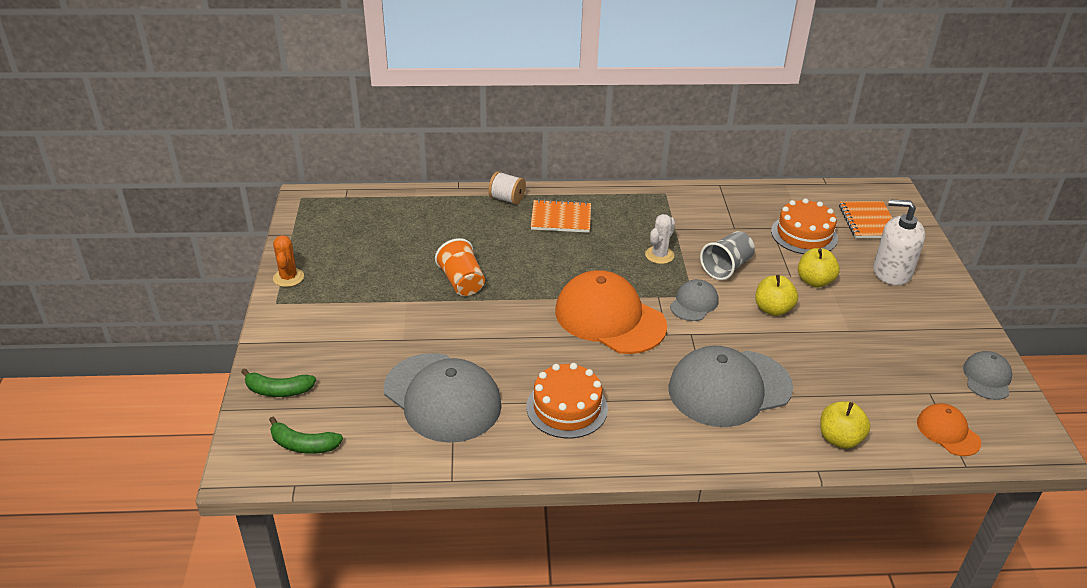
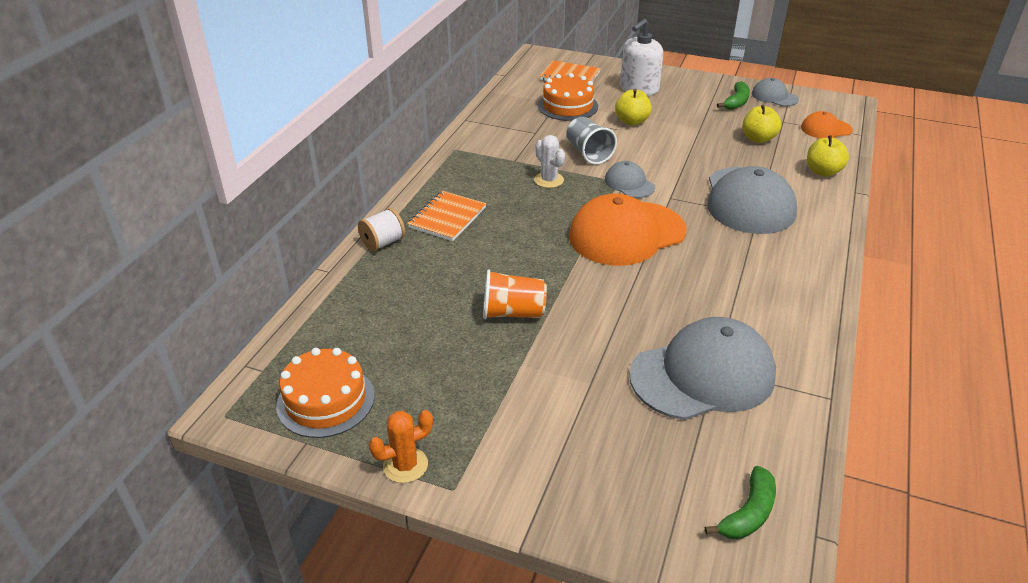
camera: 65 degrees left, 0 degrees up
(278, 390) = (639, 520): green banana -> green banana (736, 102)
(288, 277) = (405, 465): orange cactus -> orange cactus turned 45 degrees counterclockwise
(567, 408) = (746, 294): orange cake -> orange cake (325, 400)
(773, 309) = (657, 150): yellow apple -> yellow apple (758, 139)

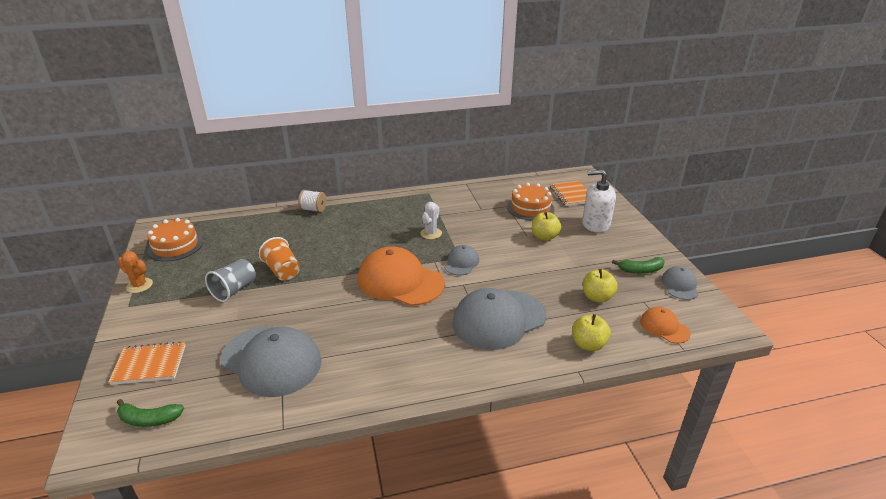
camera: 55 degrees right, 5 degrees down
(447, 218) = (355, 217): orange notebook -> orange notebook (149, 364)
(588, 153) = (480, 235): grey cup -> grey cup (234, 290)

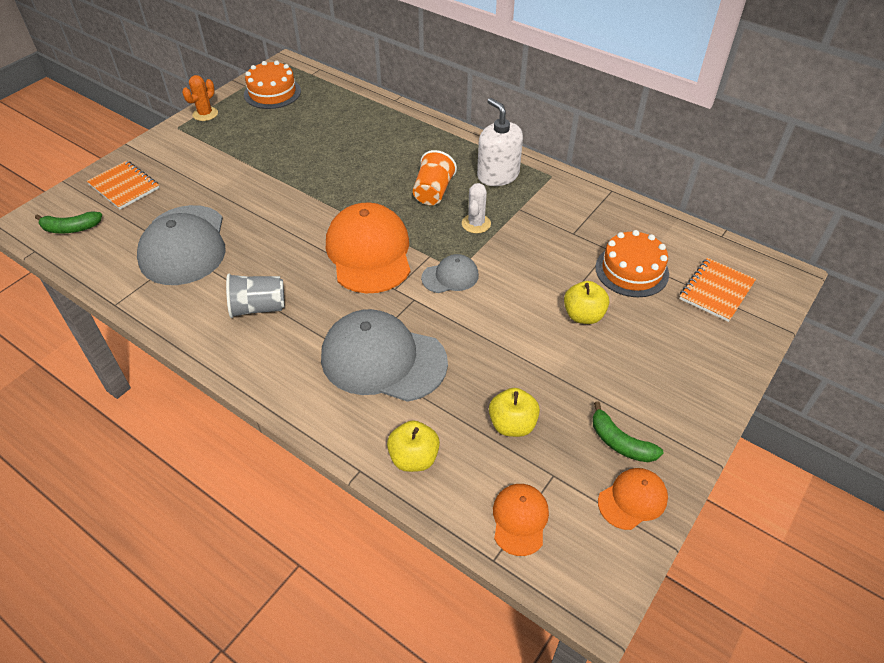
camera: 50 degrees right, 15 degrees up
(139, 285) = (205, 114): orange cactus -> orange cactus turned 45 degrees clockwise
(149, 419) = (71, 228): green banana -> green banana turned 60 degrees counterclockwise
(234, 290) = (250, 164): grey cup -> grey cup (258, 307)
(282, 271) = (304, 171): orange cup -> orange cup (433, 192)
(313, 209) = (418, 124): white spool -> none
(431, 233) = (476, 224): white cactus -> white cactus turned 60 degrees counterclockwise
(595, 224) = (674, 348): white soap dispenser -> white soap dispenser (498, 175)
(679, 285) = (632, 499): grey cap -> orange cap

